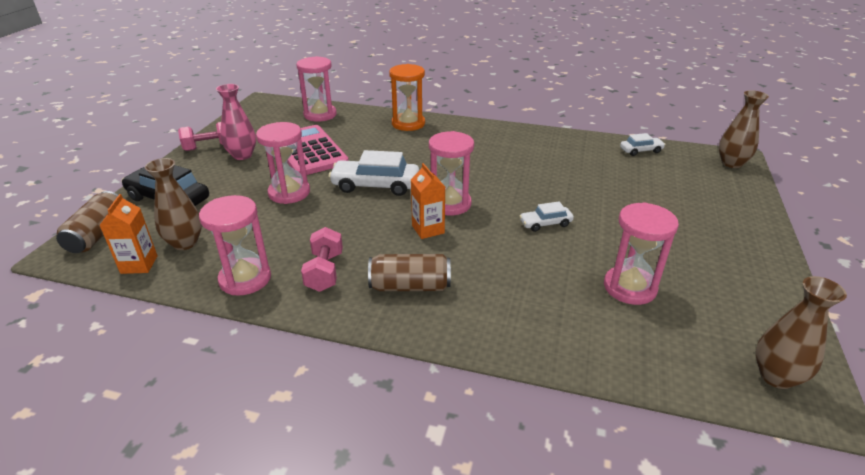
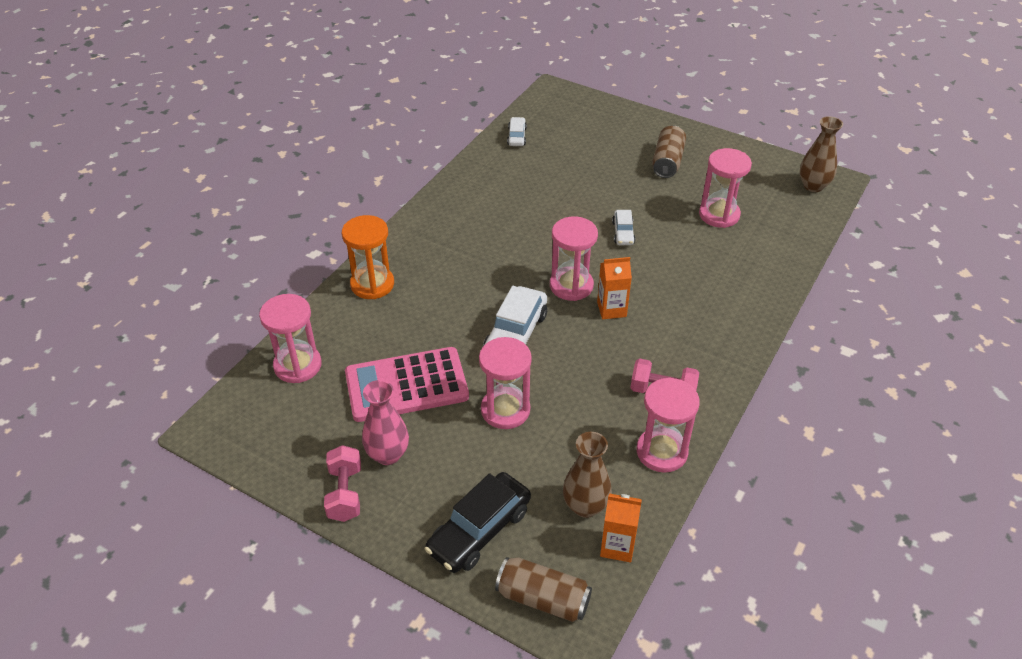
camera: 75 degrees left, 10 degrees up
(410, 286) = (695, 336): brown can -> brown can (667, 162)
(731, 163) = (560, 97): brown vase -> none

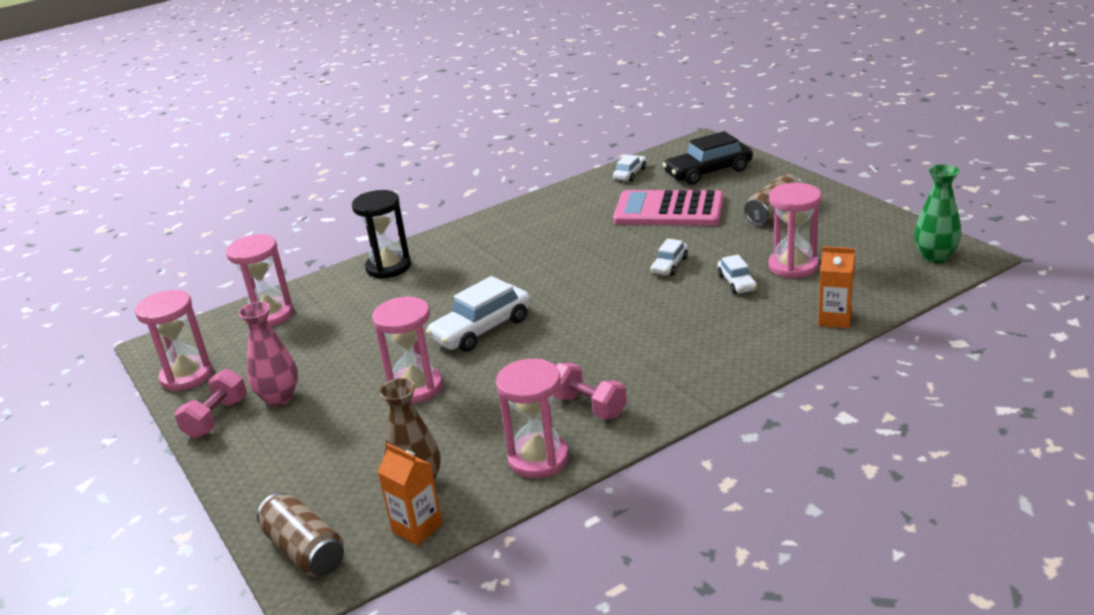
camera: 30 degrees right, 15 degrees down
(372, 284) = (388, 267): orange hourglass -> black hourglass
(406, 385) = (345, 348): pink calculator -> pink calculator (668, 210)
(479, 530) = (301, 477): black car -> black car (708, 172)
(571, 286) = (574, 300): pink hourglass -> pink hourglass (187, 376)
(611, 309) = (598, 326): orange carton -> orange carton (835, 319)
(688, 240) = (736, 282): none -> white car
(813, 186) = (935, 257): brown vase -> green vase

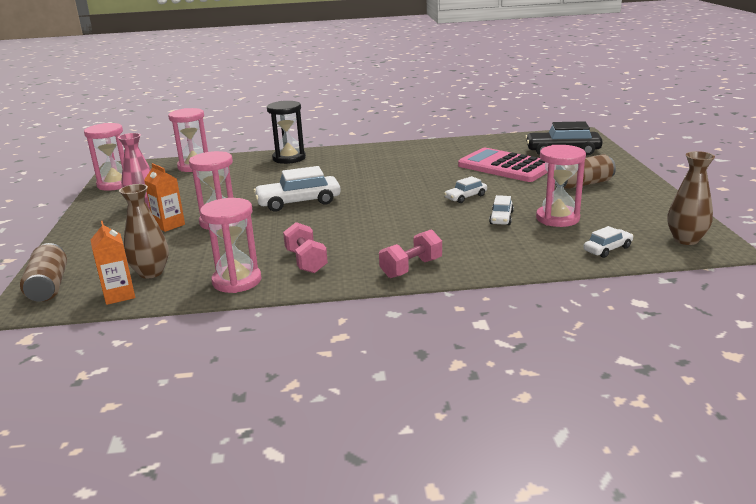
camera: 25 degrees right, 5 degrees down
(216, 418) = (100, 208): pink dumbbell -> pink dumbbell (411, 268)
(630, 174) = (504, 142): white car -> white car (607, 249)
(835, 319) = (549, 258): orange carton -> orange carton (169, 225)
(935, 257) = (686, 240): green vase -> brown vase

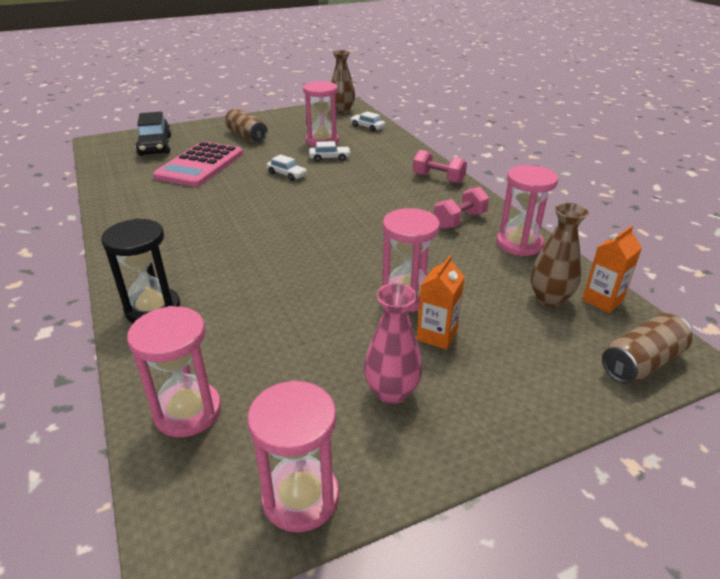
camera: 110 degrees left, 10 degrees up
(298, 202) = (327, 257): white car -> none

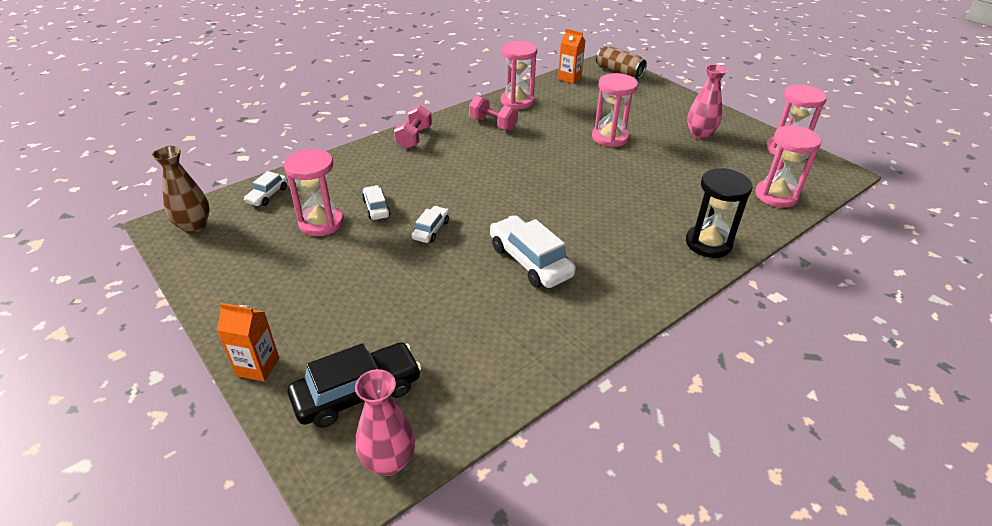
camera: 105 degrees left, 5 degrees up
(103, 150) = (389, 461): none -> pink vase
(200, 165) = (422, 311): pink calculator -> none
(215, 207) = (530, 261): none -> white car
(247, 136) = (306, 296): brown can -> none
(437, 335) = (642, 125): orange carton -> orange carton (257, 367)
(549, 299) = (579, 92): brown vase -> none

